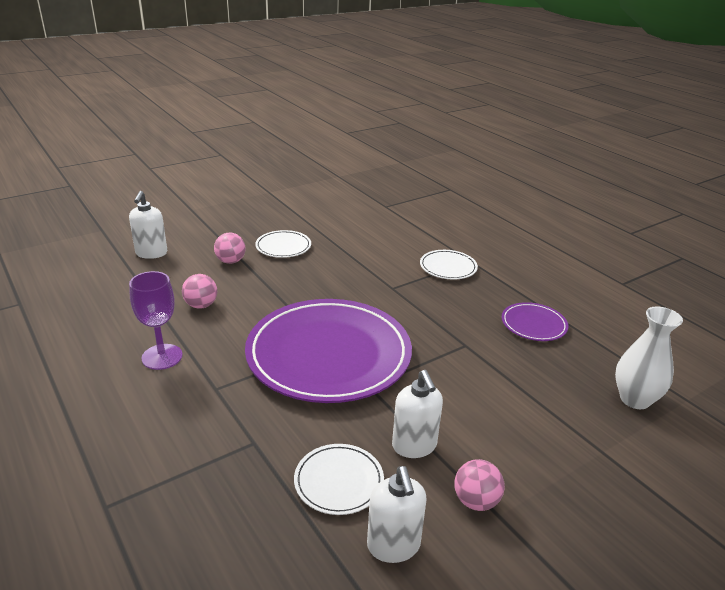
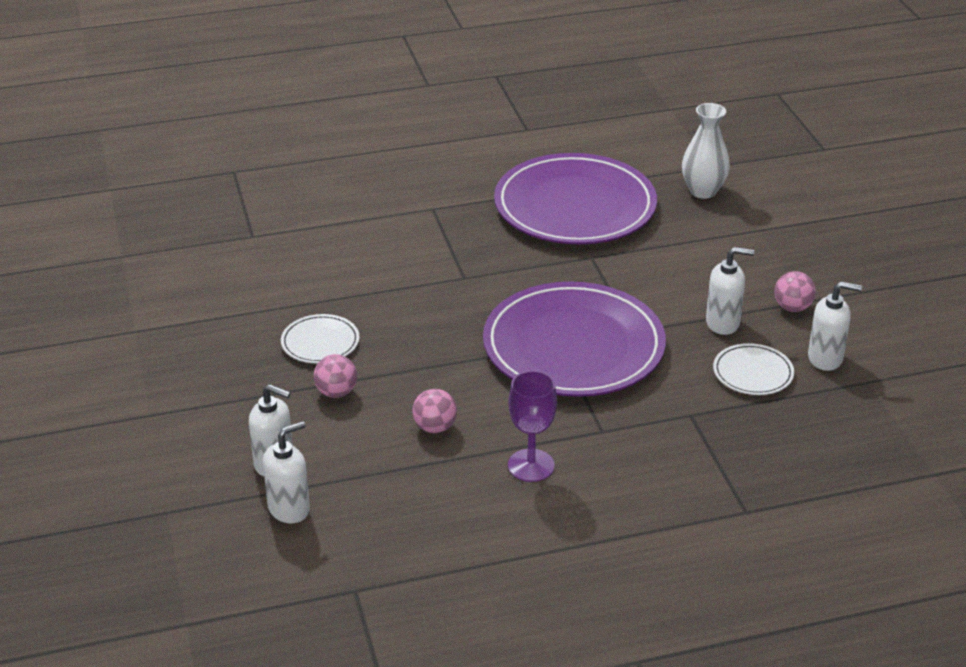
camera: 70 degrees left, 5 degrees up
(105, 266) = (289, 509): none -> white soap dispenser
(448, 267) = (439, 228): white plate -> none
(533, 324) = (575, 206): purple plate -> purple plate, size x2.31

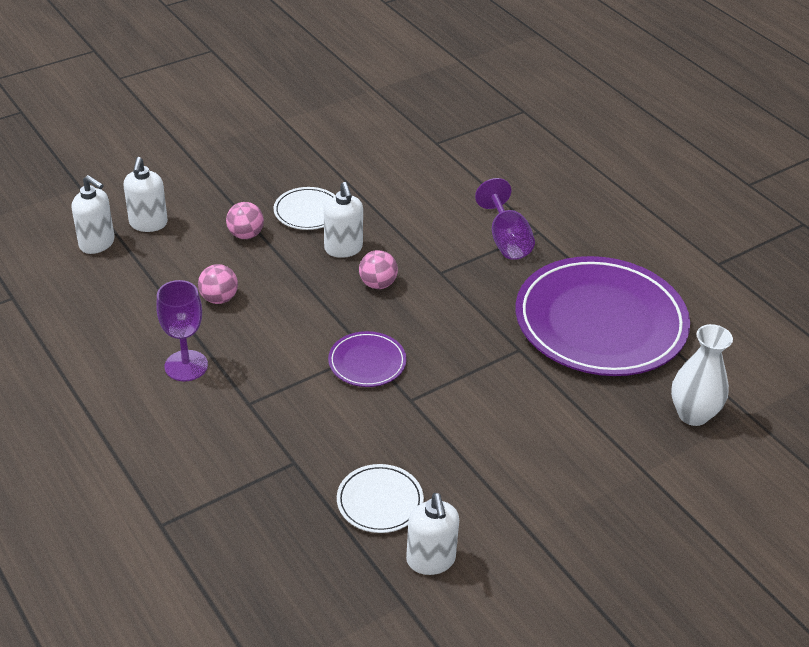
camera: 70 degrees right, 5 degrees up
(436, 229) = (506, 240): none -> purple goblet
(573, 347) = (367, 362): purple plate -> purple plate, size x0.43
(723, 323) = (455, 465): white soap dispenser -> white soap dispenser (343, 249)
(792, 307) = (511, 520): pink ball -> pink ball (377, 284)

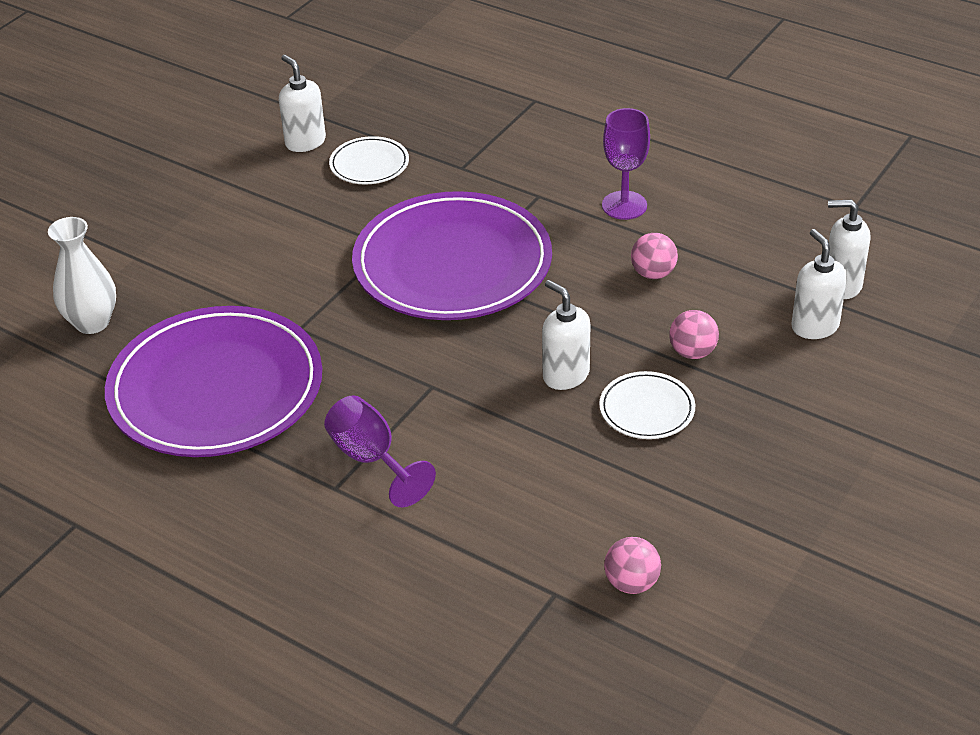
camera: 160 degrees right, 0 degrees up
(367, 362) = (452, 264): purple plate -> purple plate, size x2.31
(377, 284) = (496, 347): pink ball -> pink ball (631, 583)

